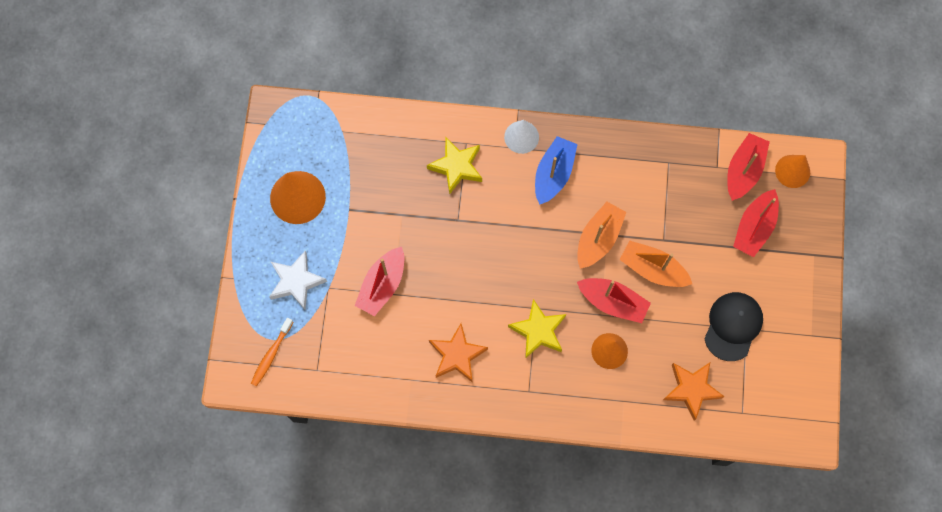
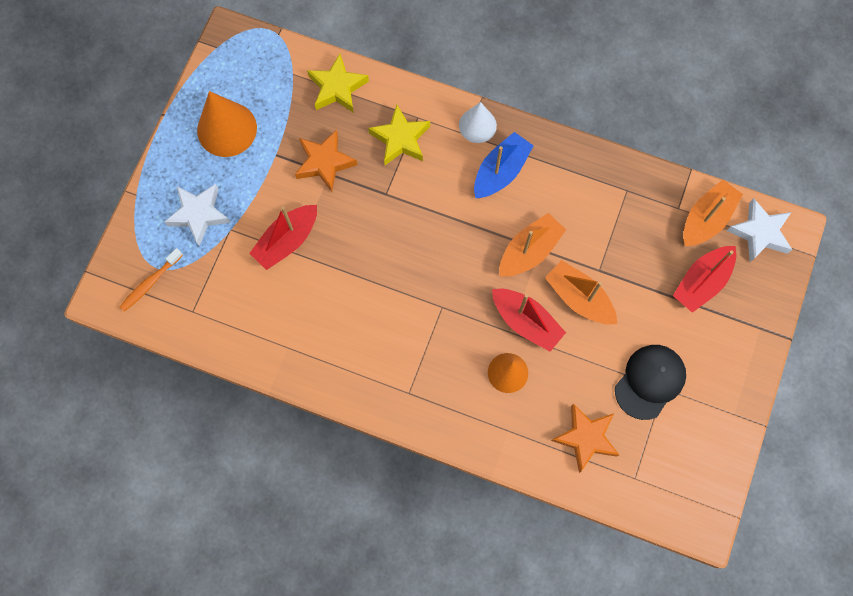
camera: 15 degrees right, 0 degrees up
(457, 355) = (343, 334): orange star -> orange star (324, 162)
(538, 331) = (437, 331): yellow star -> yellow star (337, 88)
(743, 170) = (706, 219): red boat -> orange boat
(792, 171) = (759, 233): orange cone -> white star

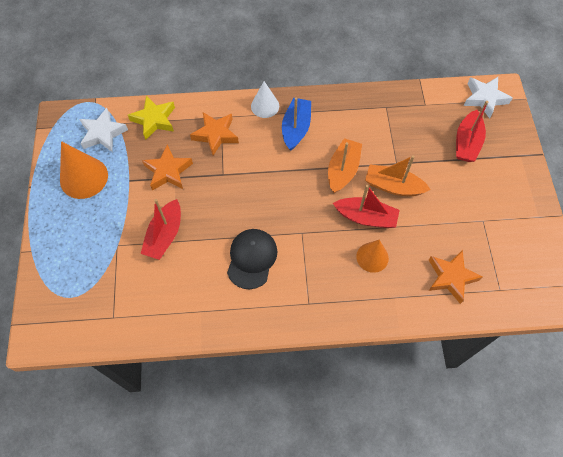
camera: 25 degrees left, 10 degrees down
(150, 283) = (69, 311): orange toothbrush -> none
(199, 214) = (88, 245): white star -> white star (103, 133)
(400, 139) = (215, 135): yellow star -> orange star
(650, 381) = (471, 220): black cap -> black cap (251, 258)
(706, 219) = (446, 103): orange boat -> none

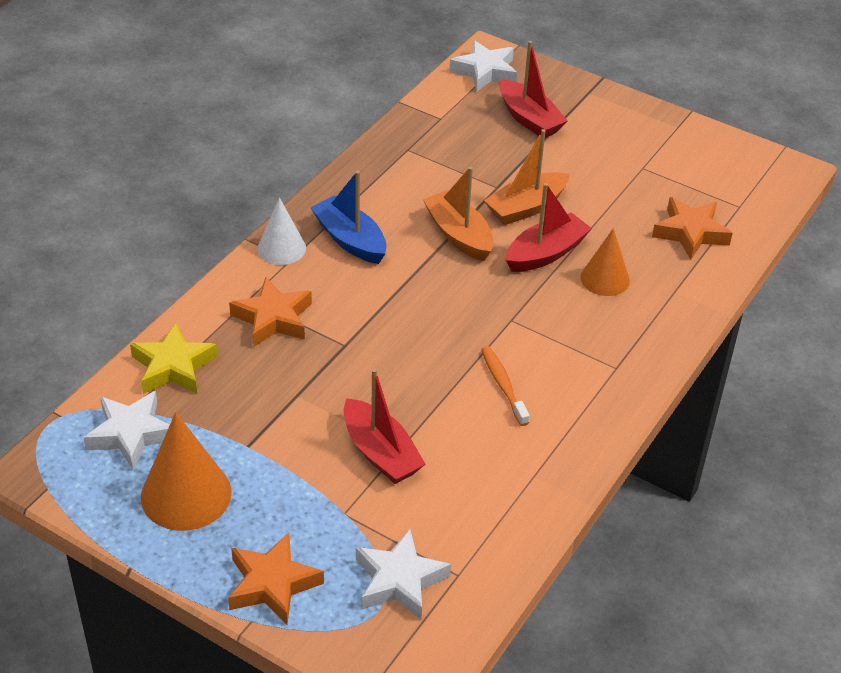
camera: 55 degrees left, 20 degrees down
(92, 295) = (399, 580): none -> white star
(168, 171) = (279, 397): orange star -> orange star (272, 584)
(251, 258) = (503, 385): black cap -> orange toothbrush

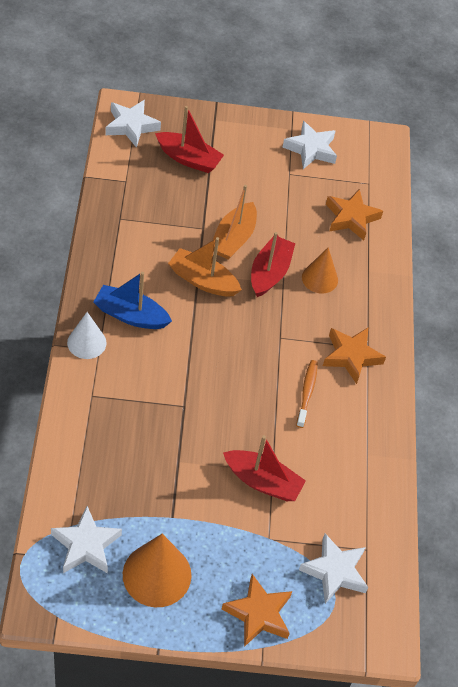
camera: 35 degrees left, 10 degrees up
(173, 367) = (77, 476): yellow star -> none
(273, 318) = (120, 405): orange star -> orange star (351, 356)
(503, 385) = (307, 392): orange toothbrush -> orange toothbrush turned 60 degrees clockwise
(687, 152) = (311, 149): none -> white star

